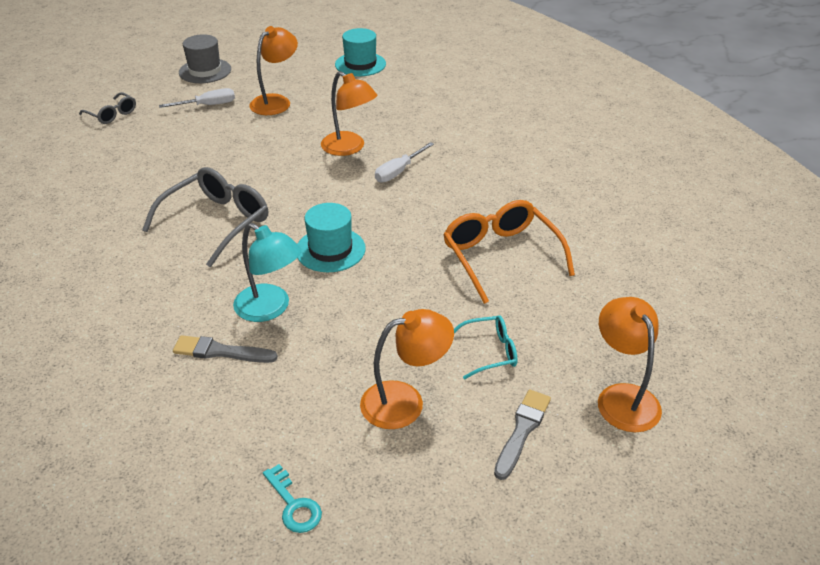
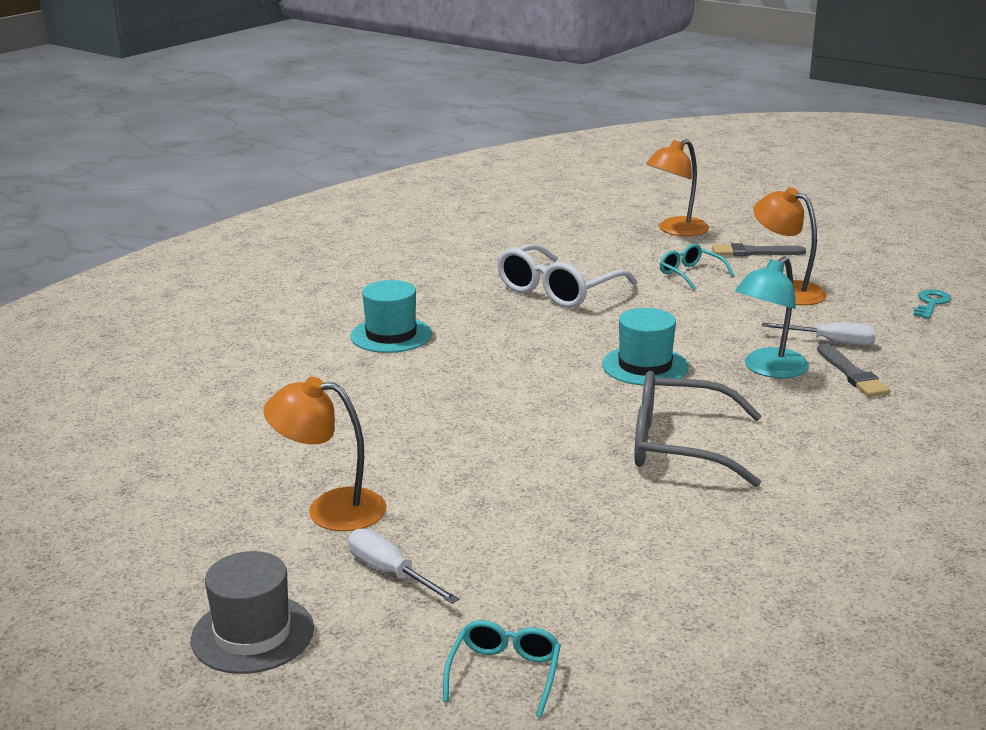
camera: 115 degrees left, 15 degrees down
(112, 114) = (504, 674): grey glasses -> turquoise glasses
(270, 308) = (768, 369): turquoise lamp -> turquoise lamp turned 150 degrees counterclockwise
(349, 148) = (426, 410): orange lamp -> none
(360, 64) = (144, 472): turquoise hat -> turquoise hat (391, 335)
(399, 171) = (454, 367): white screwdriver -> white screwdriver (831, 342)
(501, 256) = (558, 290): orange glasses -> white glasses

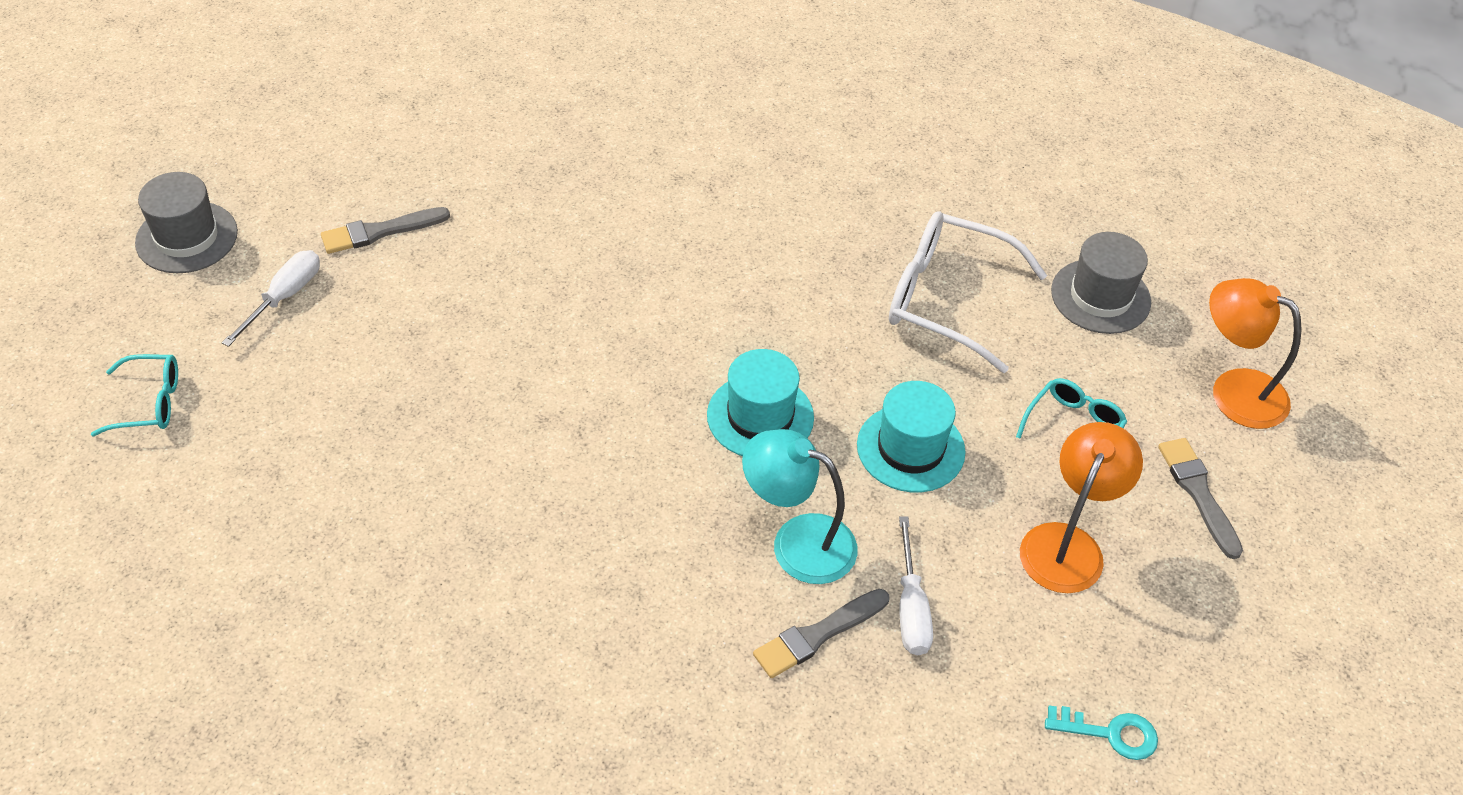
camera: 70 degrees right, 25 degrees up
(330, 509) = (380, 231): orange lamp -> grey brush
(391, 335) = (754, 182): turquoise hat -> turquoise hat (910, 448)
(579, 249) = (1100, 296): none -> grey hat
(680, 446) = (570, 474): grey glasses -> none

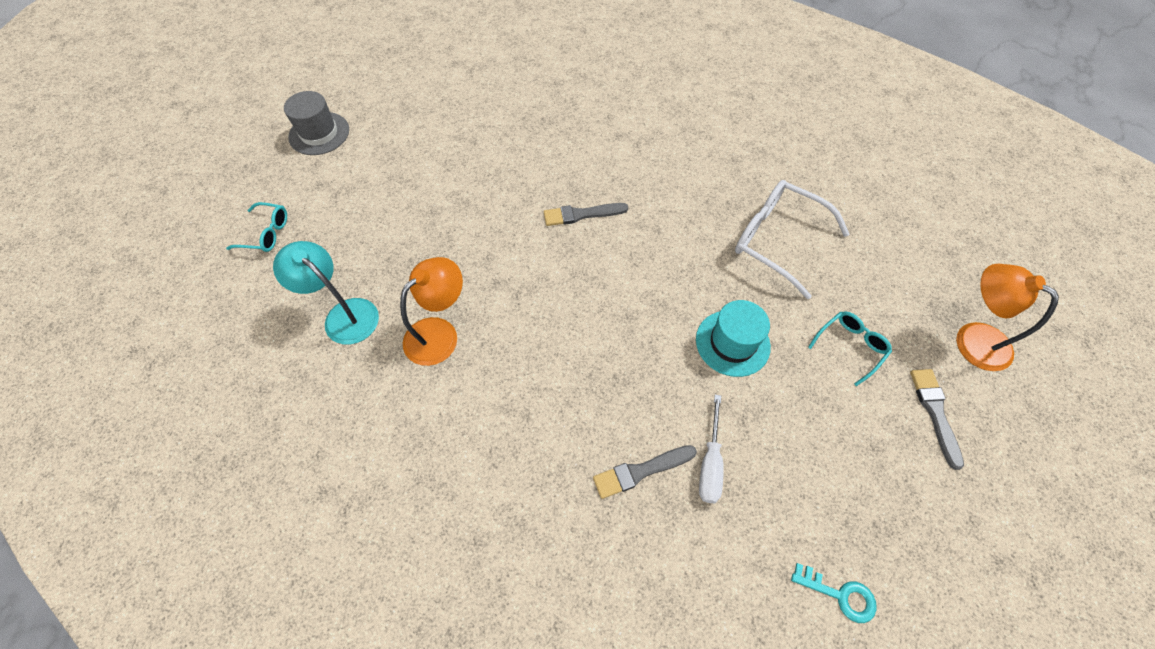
camera: 15 degrees right, 10 degrees up
(284, 297) = (363, 178): white screwdriver -> none
(380, 231) = (430, 145): grey brush -> grey brush (581, 214)
(760, 416) = (635, 303): turquoise hat -> none
(797, 542) = (641, 398): turquoise lamp -> turquoise lamp (344, 314)
(1067, 544) = (832, 435): orange lamp -> orange lamp (439, 333)
(1100, 296) = (884, 254): grey hat -> none

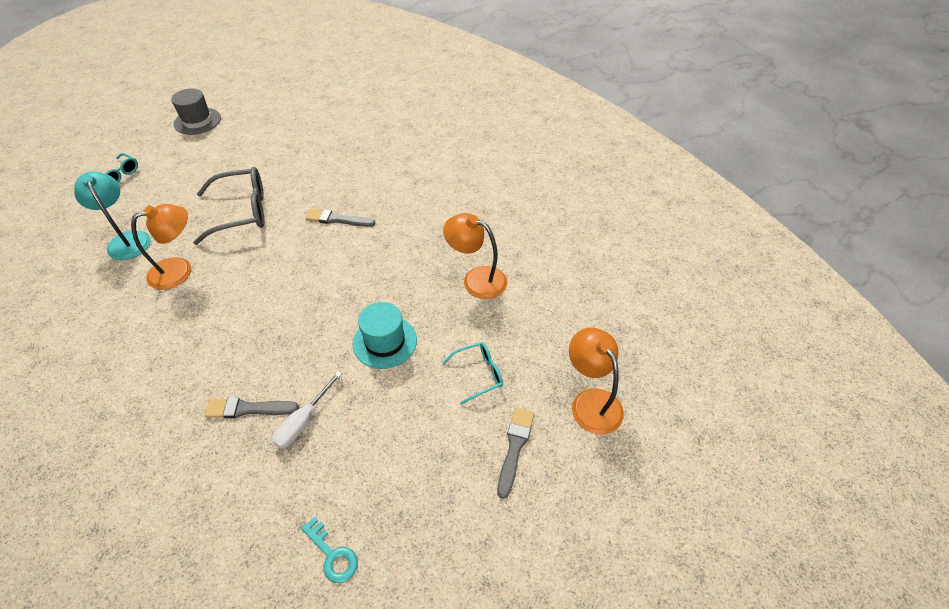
camera: 20 degrees right, 10 degrees down
(462, 238) = (241, 212): none -> grey glasses
(778, 241) = (476, 279): white glasses -> orange lamp

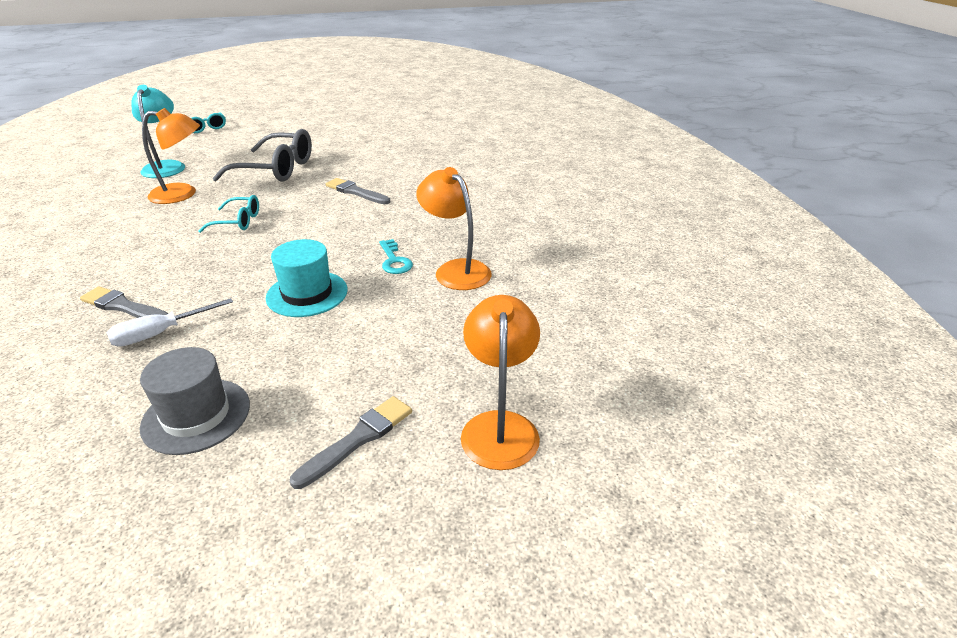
camera: 25 degrees right, 15 degrees down
(197, 121) = (303, 109): grey hat -> grey hat (196, 415)
(332, 554) = (55, 464): turquoise key -> turquoise key (394, 261)
(478, 374) = (380, 352): turquoise glasses -> turquoise glasses (237, 221)

